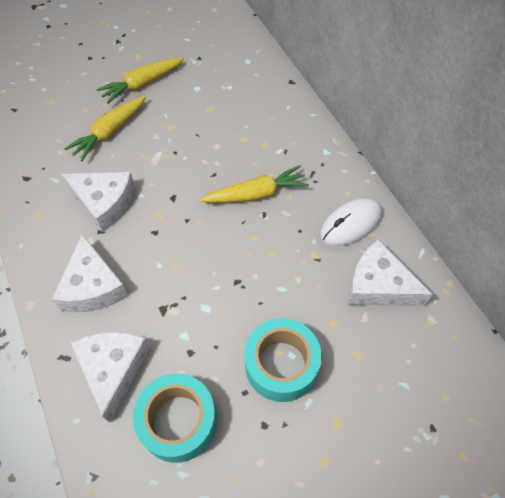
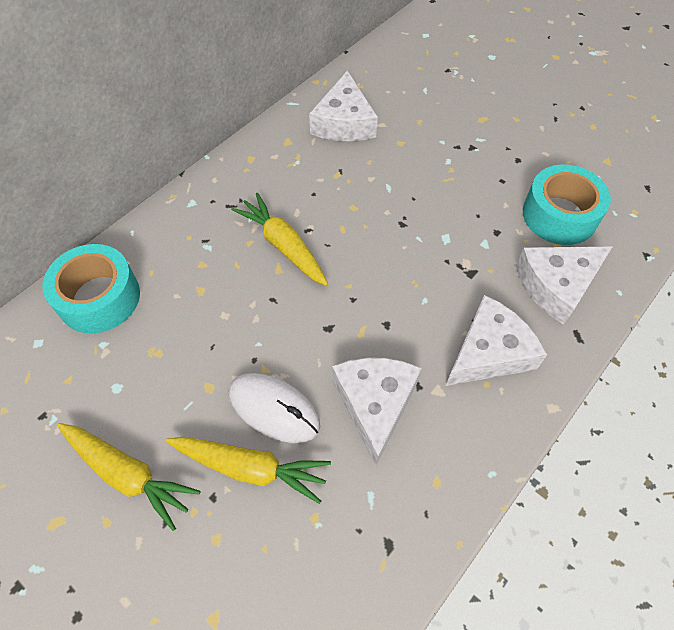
camera: 115 degrees left, 0 degrees up
(281, 365) = (461, 164): turquoise tape -> turquoise tape (99, 298)
(351, 224) = (285, 157): white mouse -> white mouse (274, 409)

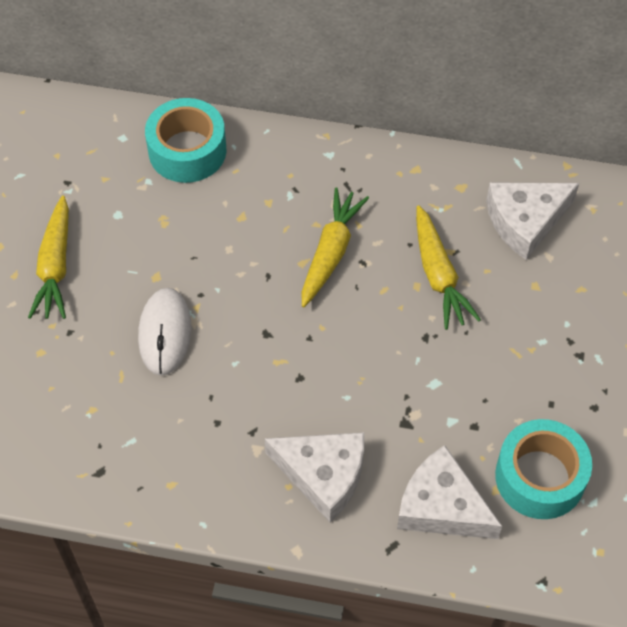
camera: 60 degrees right, 0 degrees up
(251, 468) = (106, 345): yellow carrot -> yellow carrot (438, 275)
(375, 404) = (214, 405): white cheese -> none

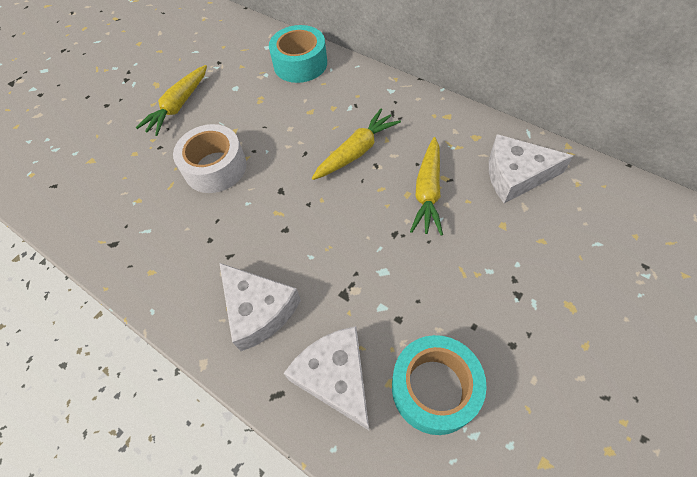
camera: 30 degrees right, 0 degrees up
(165, 333) = (215, 167): white mouse -> white tape

